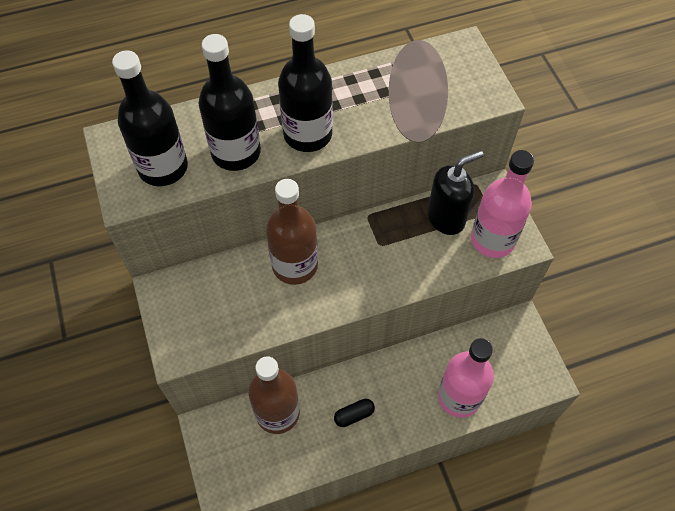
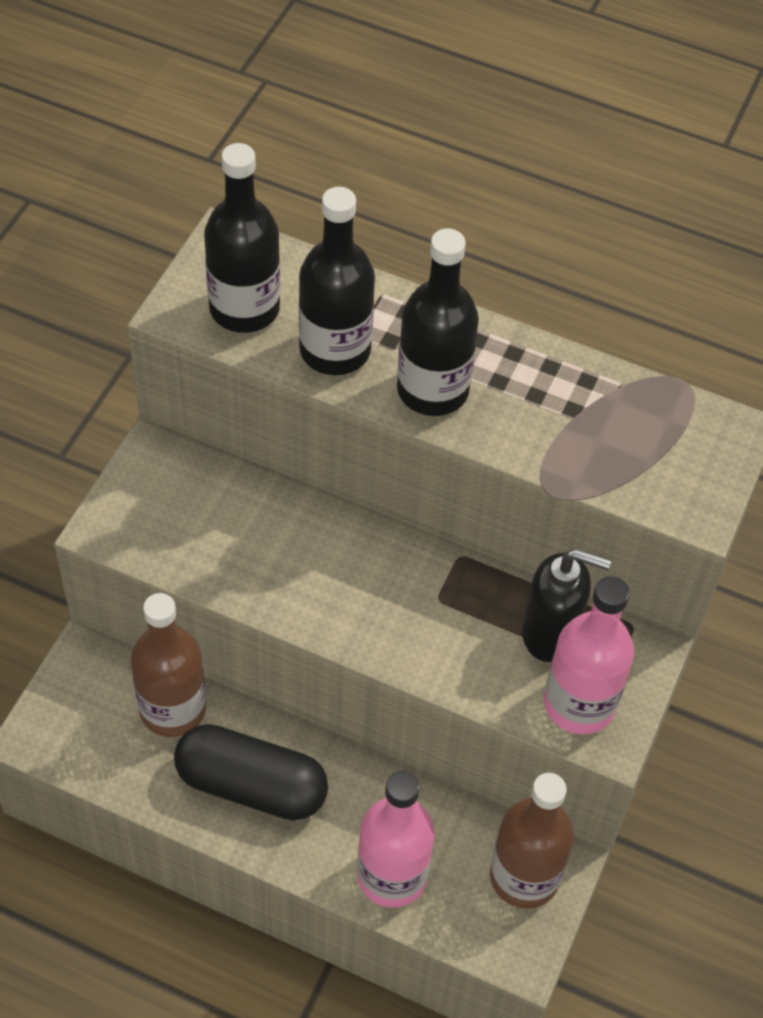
camera: 40 degrees right, 5 degrees down
(295, 265) = (318, 542): brown bottle -> brown bottle (524, 876)
(354, 415) = (251, 786): black capsule -> black capsule, size x2.37

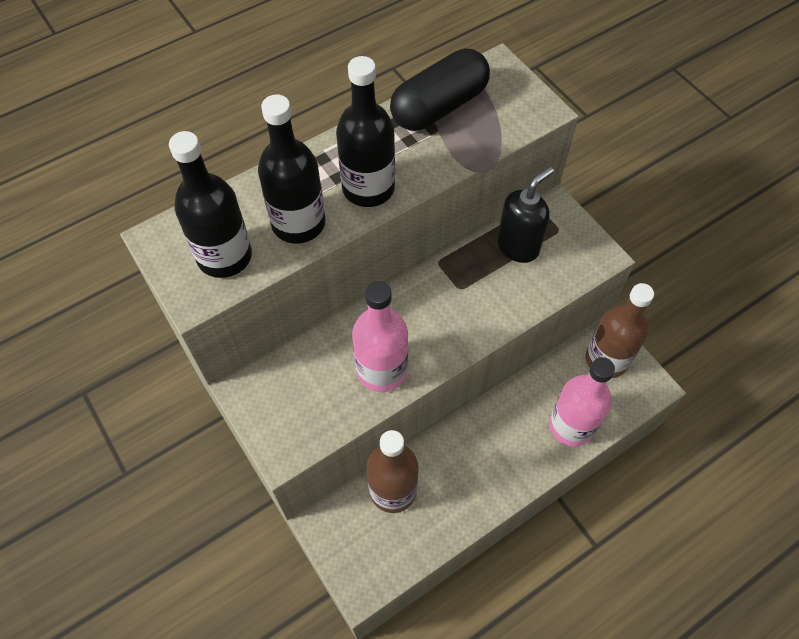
camera: 55 degrees left, 5 degrees up
(251, 786) = (472, 472): black capsule -> black capsule (439, 107)
(579, 704) = (570, 257): pink bottle -> pink bottle (381, 370)

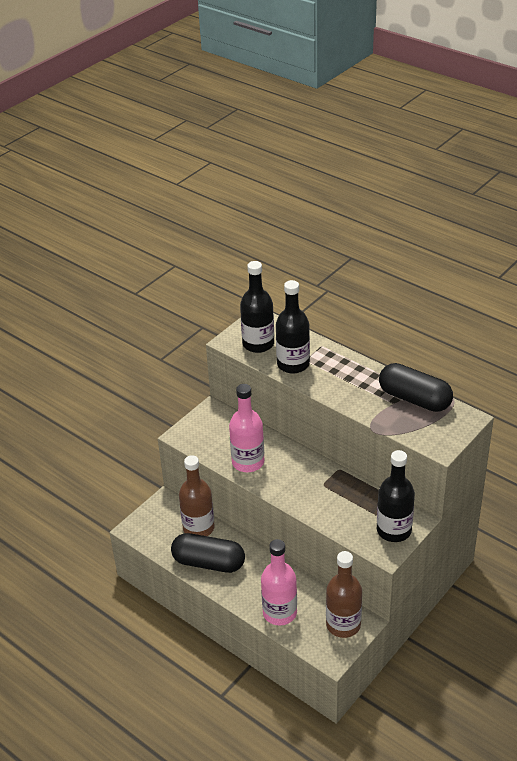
camera: 75 degrees right, 20 degrees down
(368, 188) = (332, 384): black bottle -> black bottle (394, 530)
(462, 493) = (208, 563): none -> black capsule
(518, 246) = (372, 506): black soap dispenser -> none

